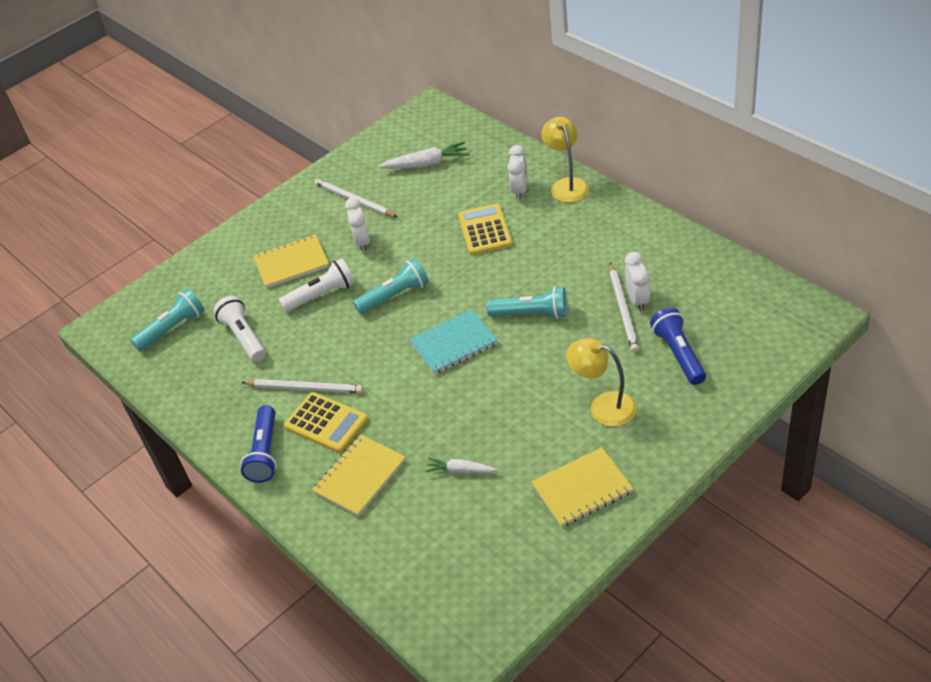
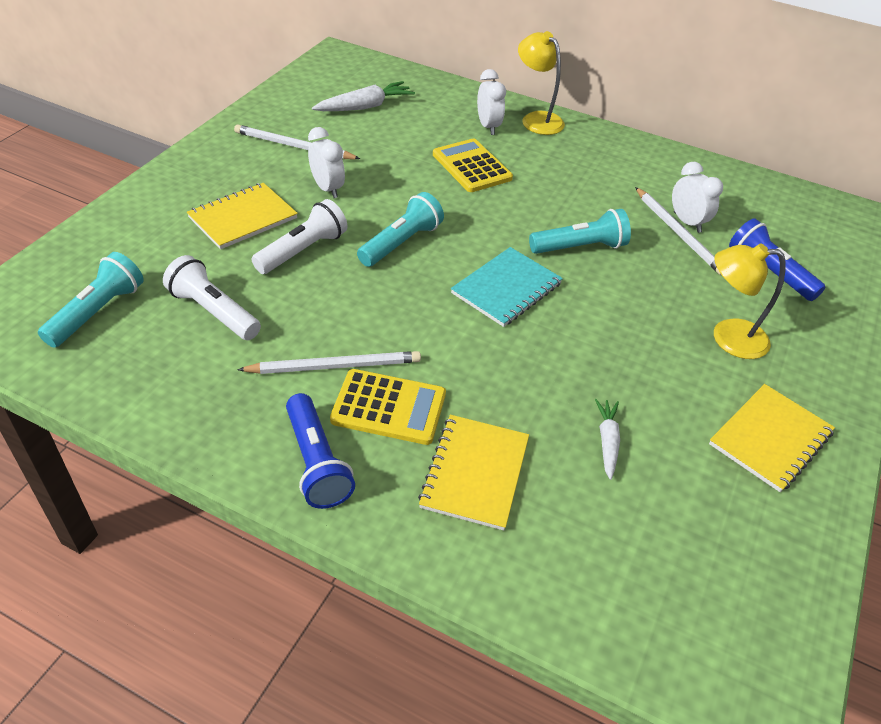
camera: 30 degrees left, 0 degrees up
(460, 470) = (607, 441): white carrot -> white carrot turned 105 degrees clockwise

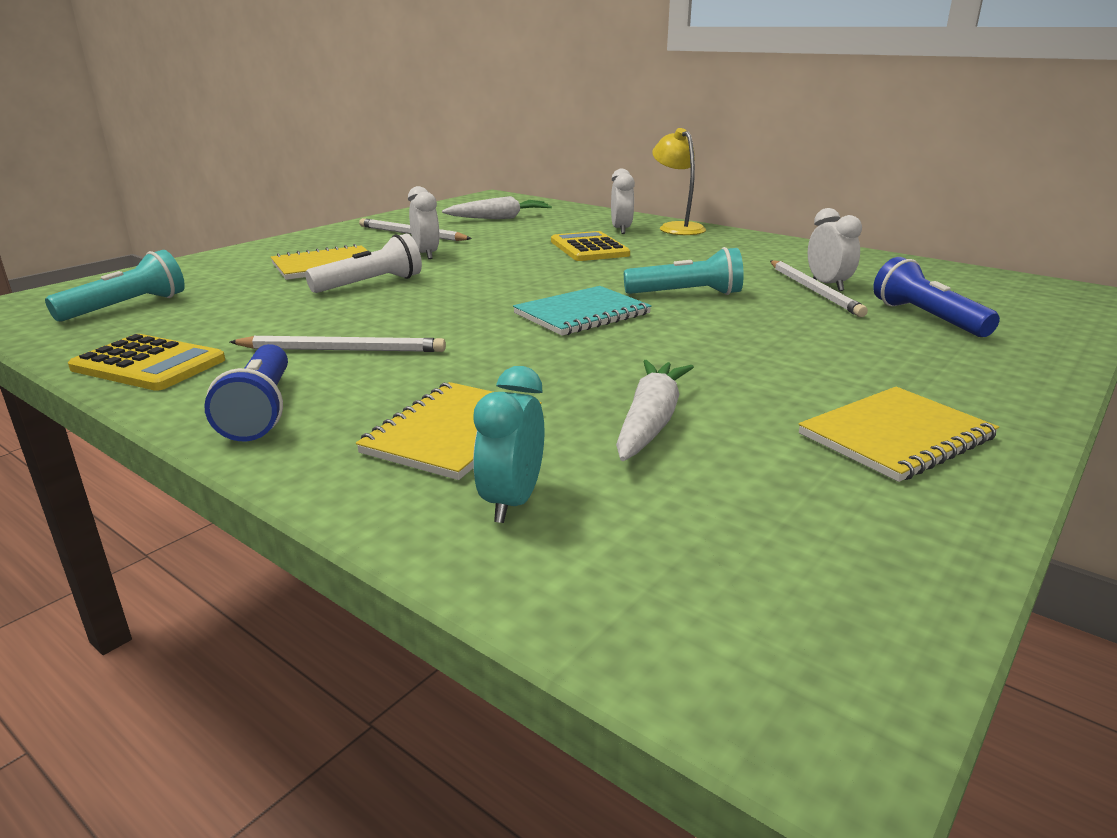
camera: 15 degrees right, 20 degrees down
(214, 312) = (243, 312): white flashlight -> none
(389, 407) = (382, 379): yellow calculator -> yellow calculator (148, 364)
(401, 243) = (480, 284): turquoise flashlight -> none
(547, 548) = (512, 502): none -> turquoise clock
(607, 441) = (650, 422): white carrot -> white carrot, size x1.62
(728, 338) = (856, 358): yellow lamp -> none

